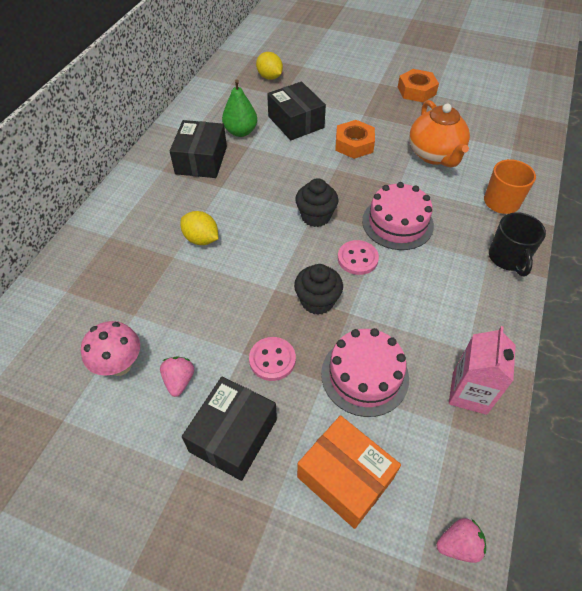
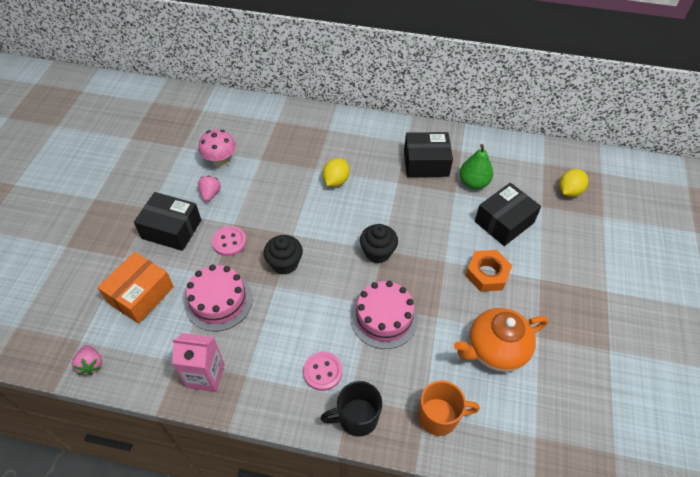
camera: 80 degrees right, 0 degrees up
(179, 381) = (210, 194): pink strawberry -> pink strawberry turned 75 degrees counterclockwise
(357, 258) = (334, 288): pink button -> pink button (322, 372)
(416, 91) = (609, 330): orange nut -> none

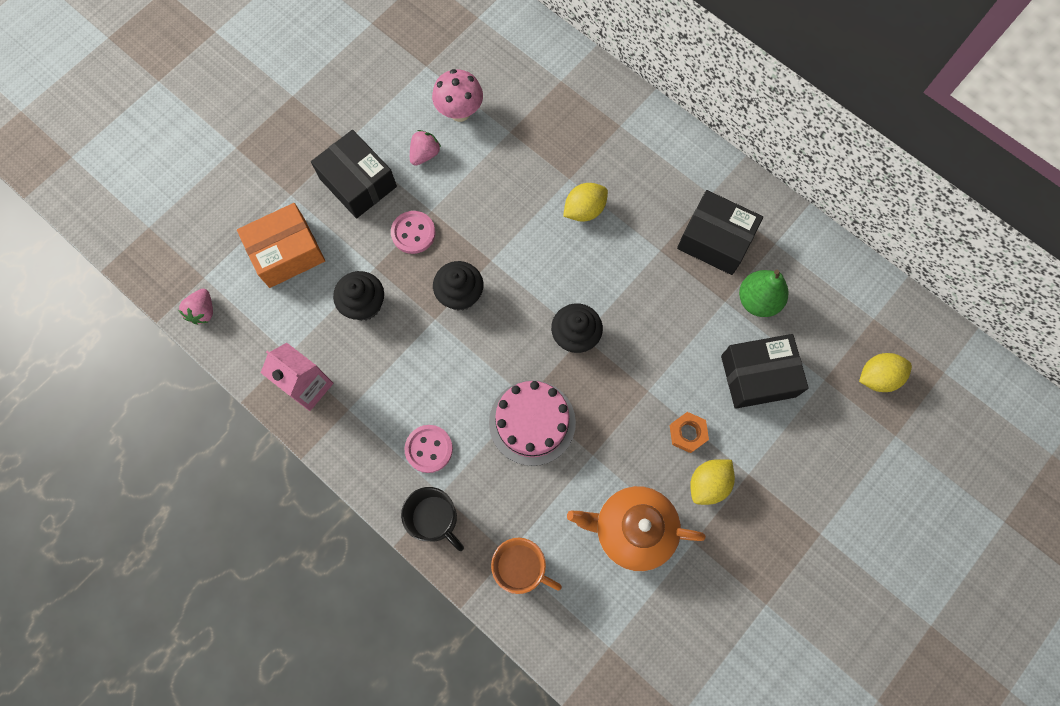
camera: 30 degrees right, 20 degrees up
(218, 301) = (364, 304): pink cake -> black cupcake
(357, 417) = (435, 519): black mug -> black mug turned 150 degrees counterclockwise
(487, 274) = (687, 433): orange nut -> orange nut, size x0.66
(521, 297) = (708, 484): none -> yellow lemon

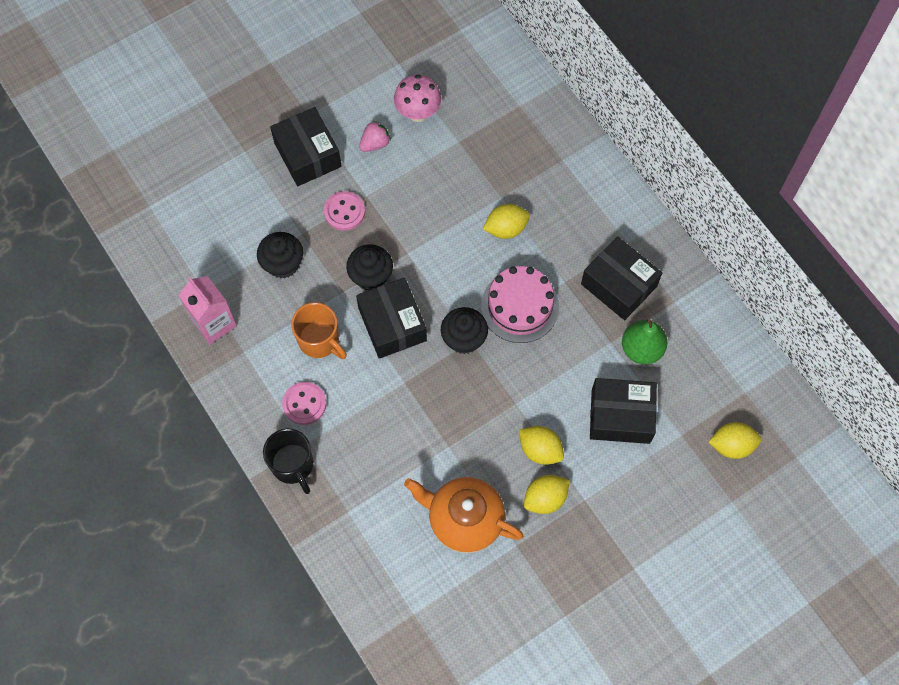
camera: 15 degrees right, 5 degrees down
(203, 311) = (140, 235): pink strawberry -> none
(287, 253) = (227, 202): orange box -> none
(497, 339) = (392, 324): none -> black box
(520, 567) = (356, 526): orange mug -> orange mug (319, 340)
(532, 422) = (402, 404): pink cake -> pink cake (520, 306)
(687, 433) = (540, 450): orange nut -> yellow lemon

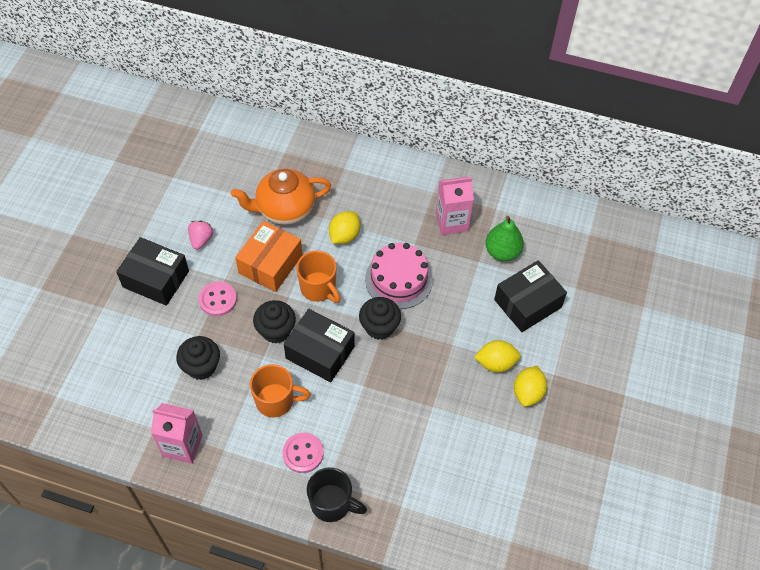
camera: 40 degrees left, 10 degrees down
(416, 209) = (270, 264): none -> orange box
(418, 113) = (215, 200): pink mushroom -> none
(440, 263) = (318, 288): none -> orange mug
(464, 520) = (487, 448): orange teapot -> orange teapot (284, 209)
(619, 285) = (451, 222): black box -> pink carton
(731, 445) = (611, 272): yellow lemon -> none

